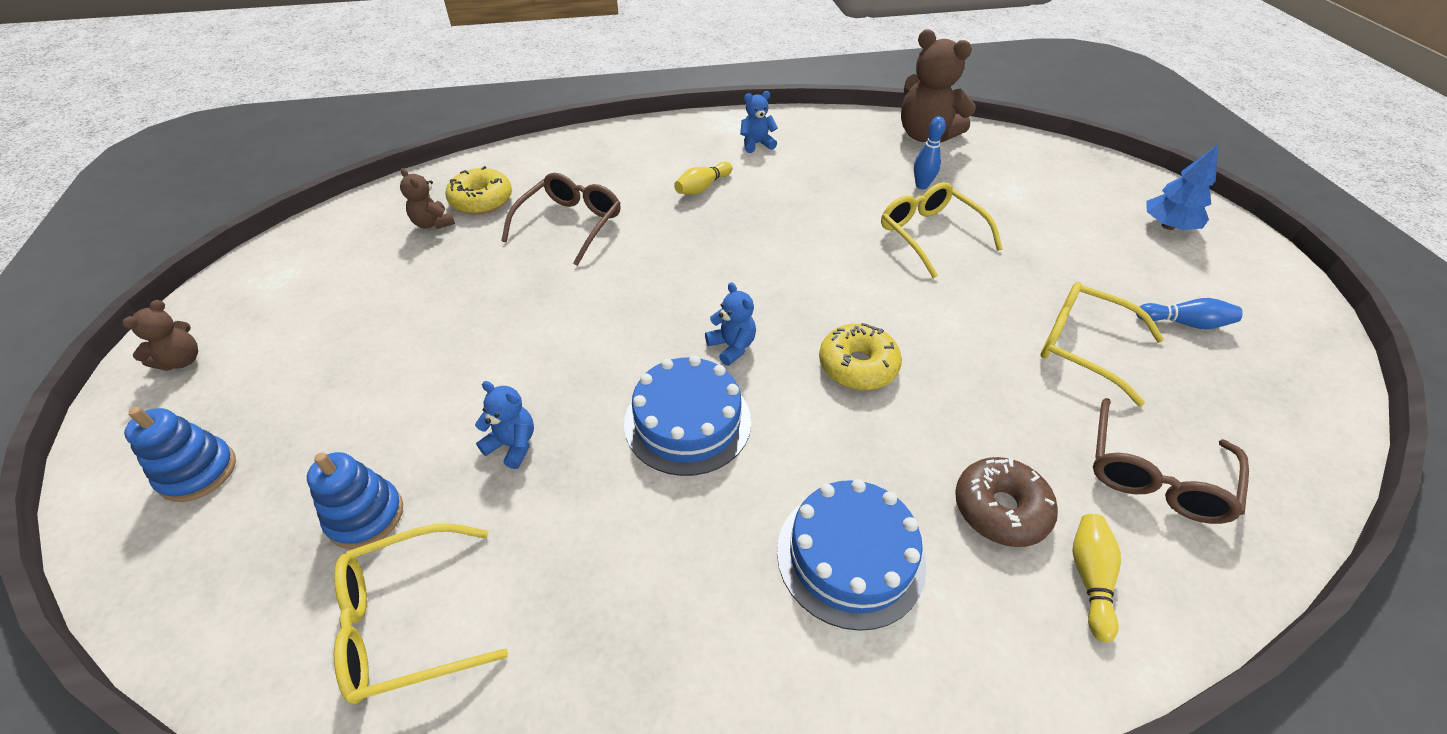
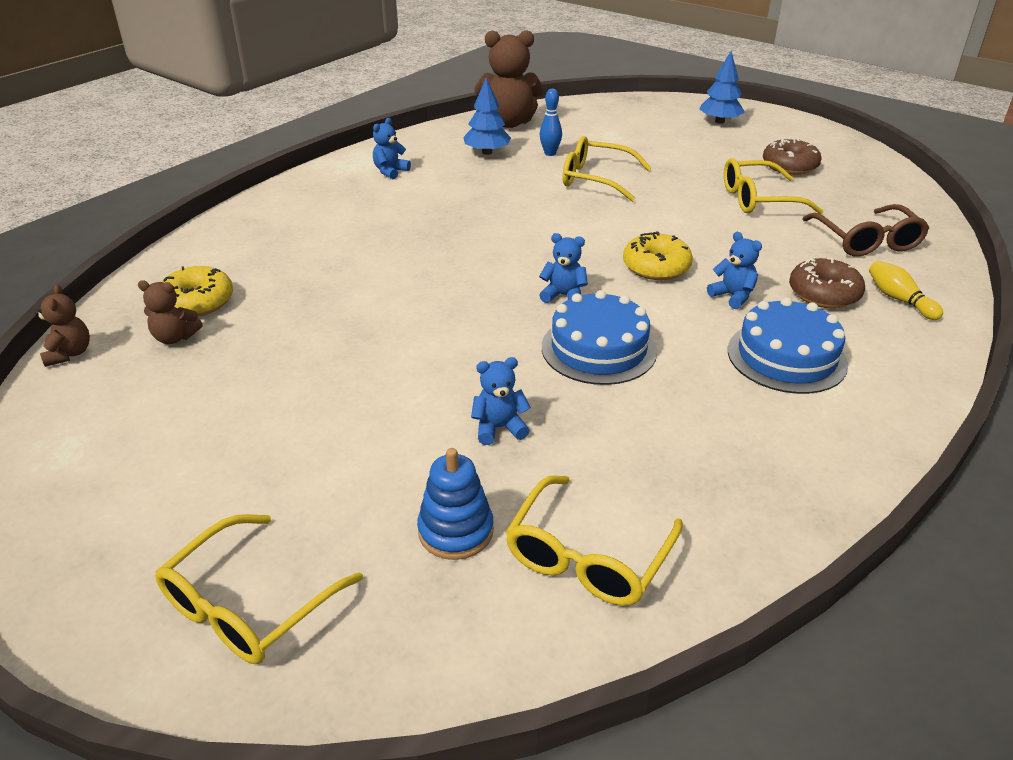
camera: 40 degrees left, 10 degrees down
(182, 360) = (70, 557): brown teddy bear -> brown teddy bear (69, 353)
(198, 472) = (248, 605): blue stacking toy -> yellow glasses
(570, 224) = (315, 282): brown glasses -> none
(702, 187) = (391, 214): yellow bowling pin -> none
(863, 159) = (487, 152): none -> blue tree
(891, 447) = (732, 296): none -> blue teddy bear
(1184, 323) = (789, 166): blue bowling pin -> brown donut

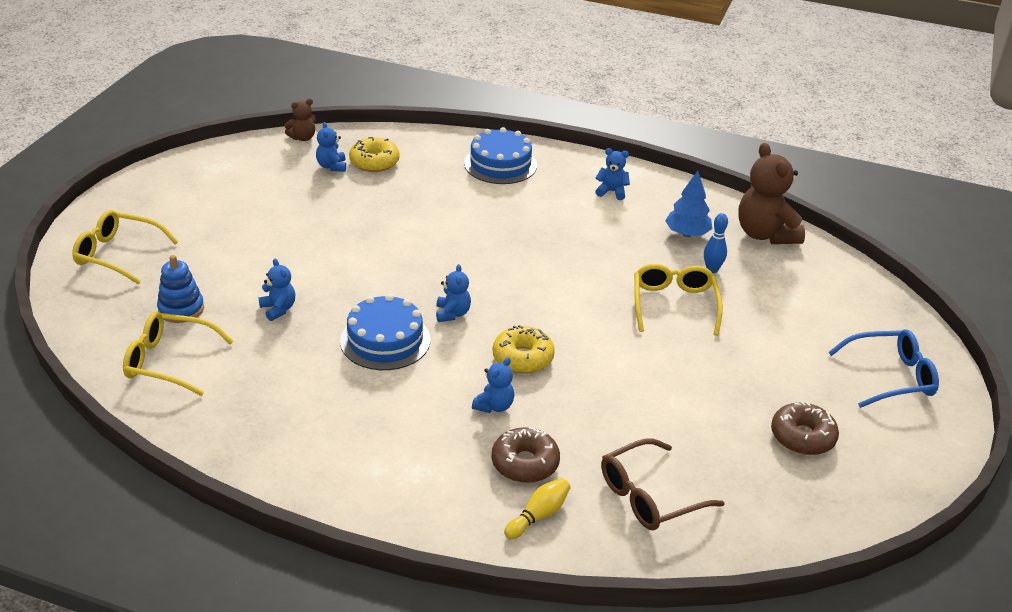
camera: 70 degrees right, 0 degrees up
(175, 338) = (332, 166): brown teddy bear -> blue teddy bear
(719, 121) = (891, 377): blue tree -> blue glasses
(758, 199) = (699, 415): yellow glasses -> none
(786, 357) = (411, 441): blue cake -> blue cake (500, 164)

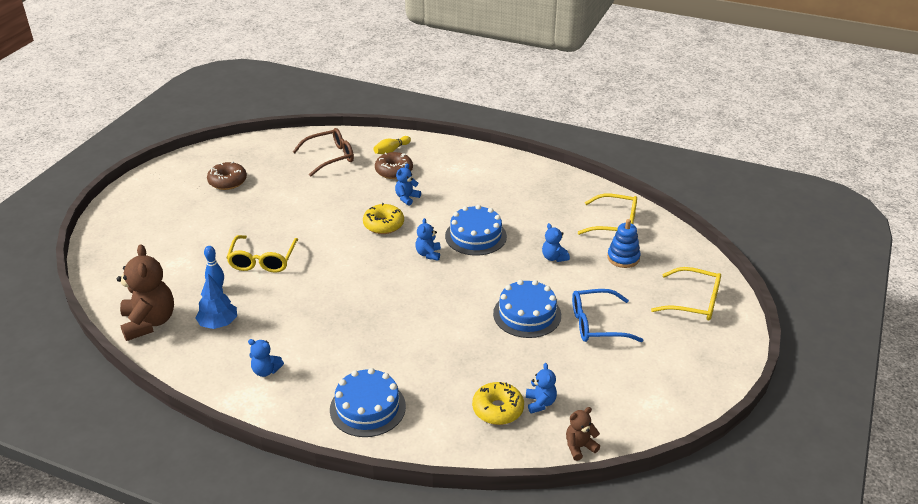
camera: 175 degrees left, 0 degrees up
(329, 242) = (527, 314): none -> blue cake
(891, 377) = (144, 212): blue glasses -> blue glasses (596, 324)

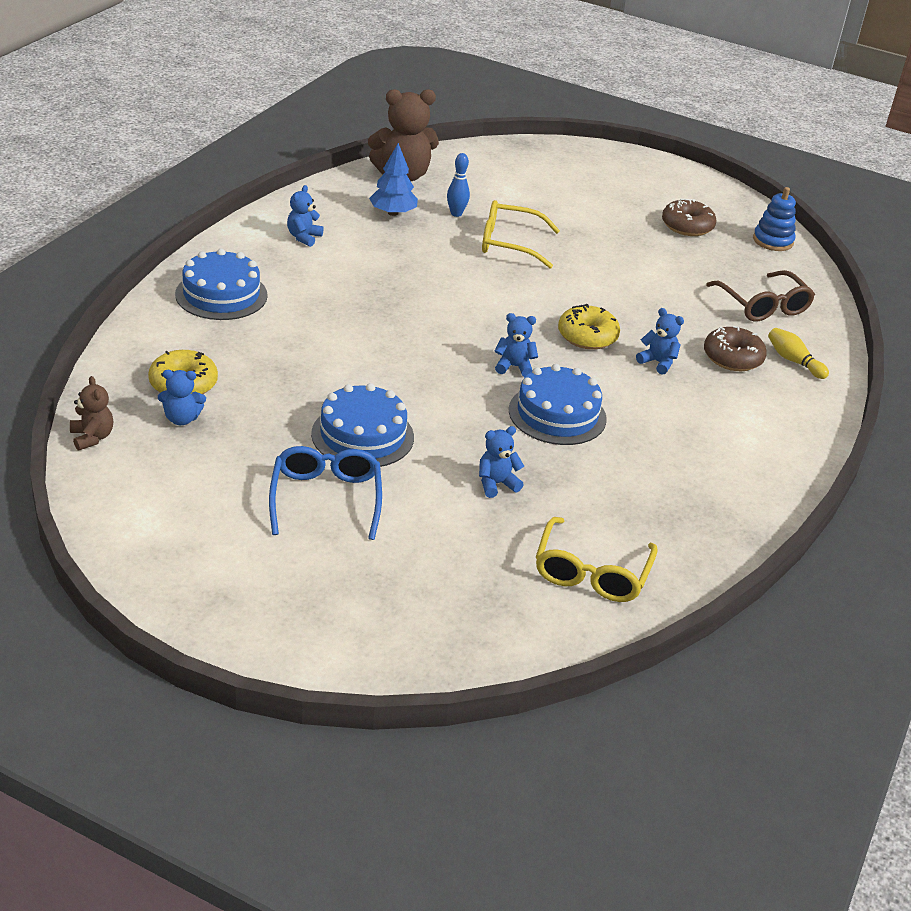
camera: 90 degrees right, 0 degrees up
(623, 258) = (489, 562): blue stacking toy -> blue stacking toy (773, 241)
(694, 302) = (357, 621): yellow glasses -> none

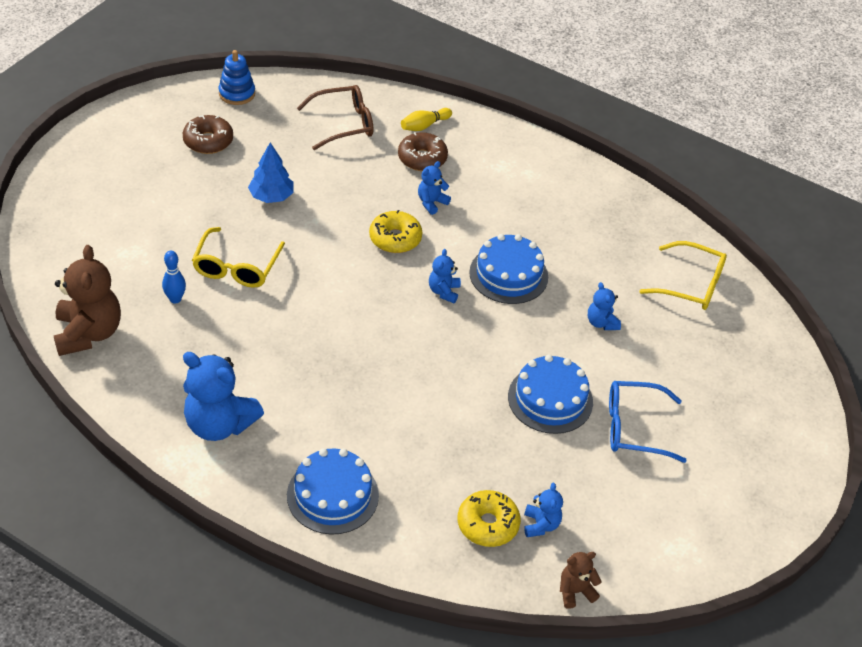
camera: 85 degrees left, 10 degrees up
(304, 237) = (219, 424): blue teddy bear -> blue teddy bear, size x1.99
(393, 213) = (171, 348): blue tree -> blue tree (271, 196)

